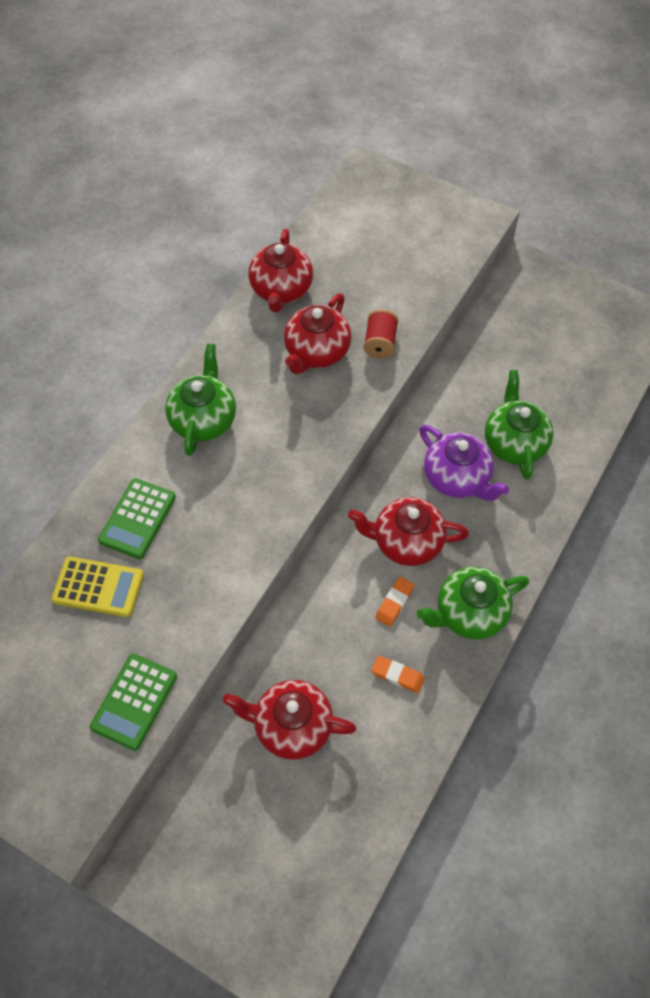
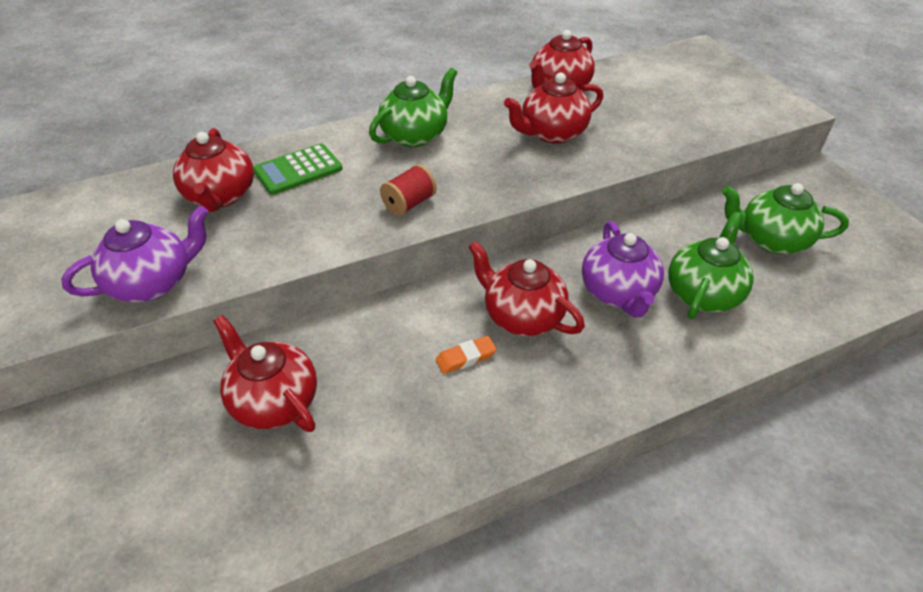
camera: 35 degrees right, 15 degrees down
(98, 587) = (220, 196): yellow calculator -> red teapot
(134, 701) = (153, 283): green calculator -> purple teapot
(380, 343) = (616, 149): red spool -> red spool (409, 204)
(397, 675) = (411, 420): orange eraser -> none
(469, 613) = (534, 408): green teapot -> green teapot (771, 240)

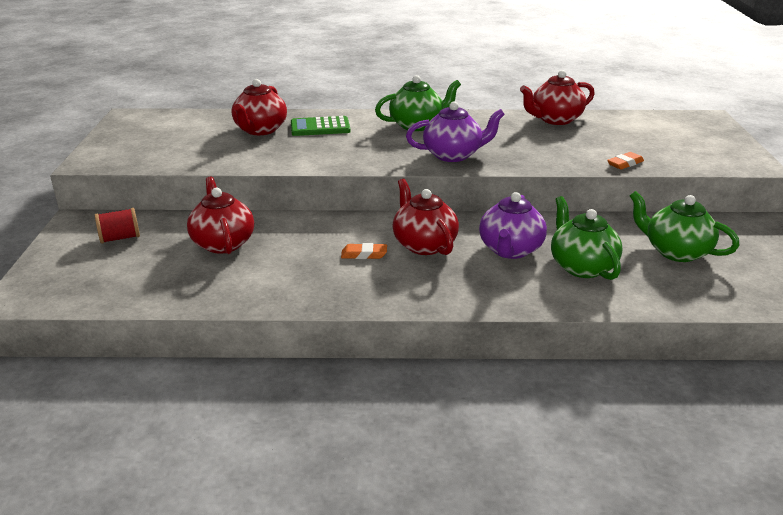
camera: 25 degrees right, 15 degrees down
(153, 283) = (188, 159): purple teapot -> purple teapot (453, 155)
(409, 204) = (379, 157): red spool -> red spool (120, 238)
(552, 133) = (523, 142): red teapot -> none
(676, 140) = (625, 164): none -> orange eraser
(703, 293) = (581, 266): green teapot -> green teapot turned 75 degrees counterclockwise

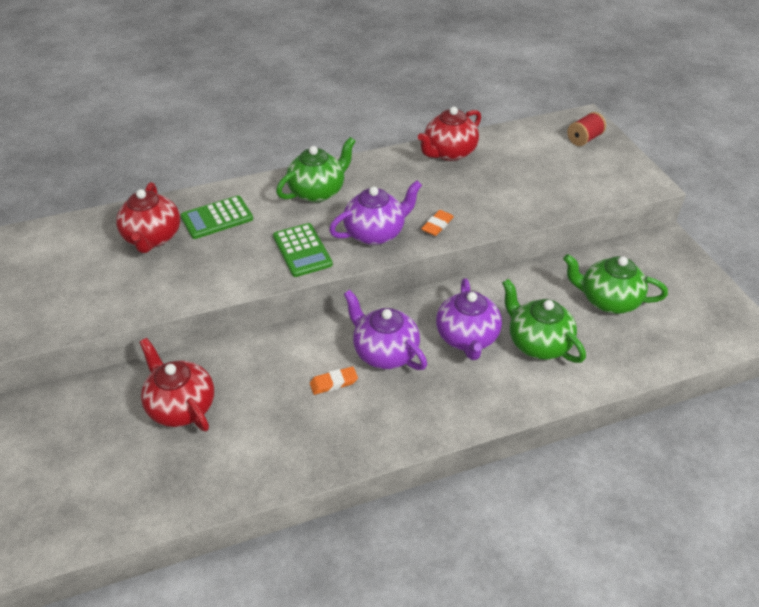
camera: 20 degrees left, 15 degrees up
(120, 238) = (62, 431): red spool -> red spool (584, 139)
(380, 155) = (302, 250): none -> green calculator
(423, 244) = (384, 352): red teapot -> purple teapot
(625, 164) = (539, 208): orange eraser -> orange eraser (437, 225)

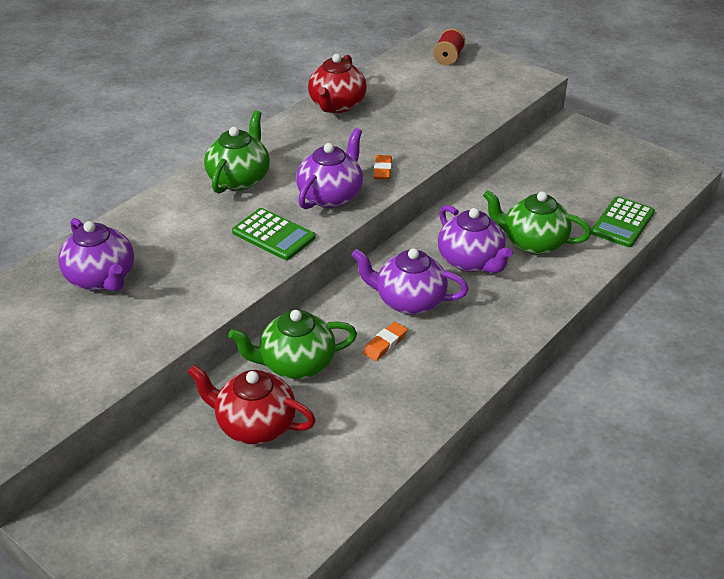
camera: 30 degrees left, 5 degrees down
(153, 238) = (102, 278): red teapot -> purple teapot
(217, 218) = (156, 237): green calculator -> green calculator (622, 223)
(607, 300) = (561, 188): green teapot -> green teapot (296, 364)

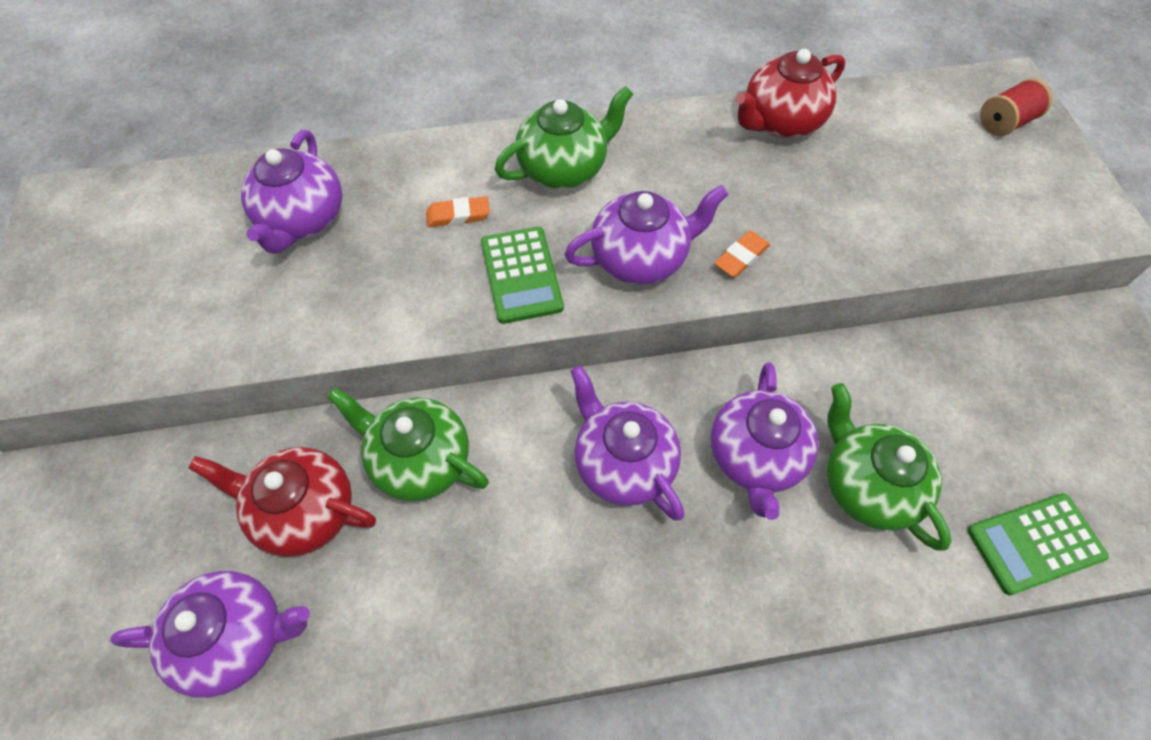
camera: 40 degrees right, 20 degrees up
(254, 425) = (304, 511): red teapot -> red teapot turned 45 degrees counterclockwise
(284, 497) = (237, 638): none -> purple teapot
(385, 344) = (536, 507): orange eraser -> orange eraser (458, 215)

